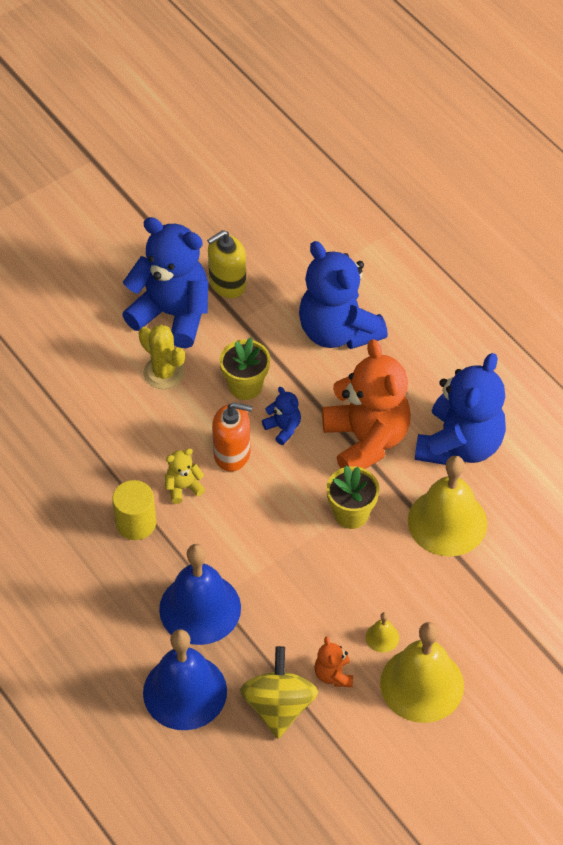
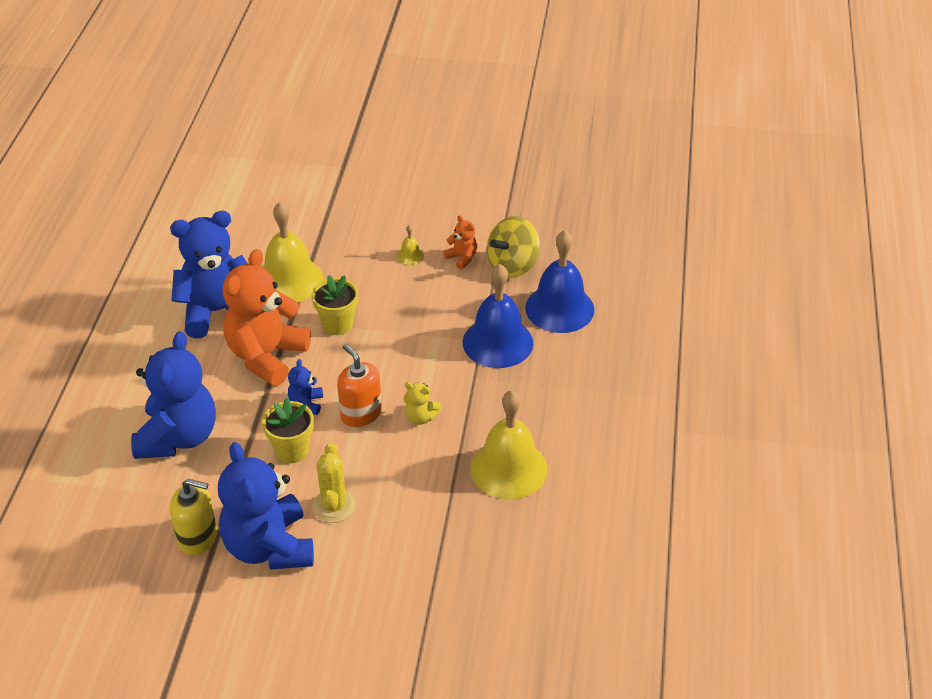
camera: 135 degrees left, 10 degrees down
(136, 523) = (479, 419): yellow cylinder -> none
(333, 675) = (462, 258): orange teddy bear -> orange teddy bear turned 75 degrees counterclockwise
(422, 684) = (420, 222): yellow bell -> yellow bell (509, 468)

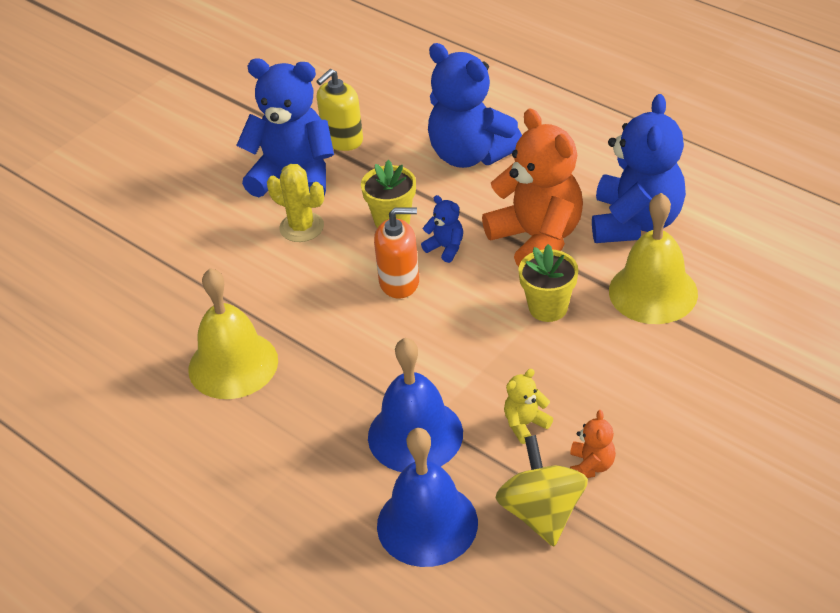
camera: 125 degrees right, 0 degrees up
(410, 255) = (630, 415): yellow bell -> none
(420, 417) = (357, 324): yellow teddy bear -> yellow teddy bear (525, 424)
(462, 258) = (591, 465): orange teddy bear -> orange teddy bear turned 75 degrees counterclockwise

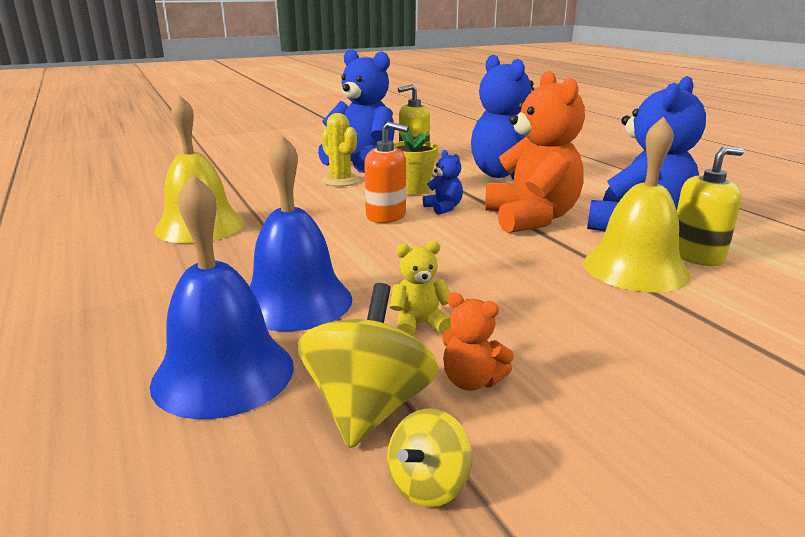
camera: 20 degrees right, 20 degrees down
(548, 308) = (512, 255): yellow flower pot -> none
(591, 465) = (471, 381): orange teddy bear -> orange teddy bear turned 90 degrees clockwise
(608, 550) = (428, 484): none -> yellow spinning top
(695, 254) = (696, 256): none -> yellow soap dispenser

